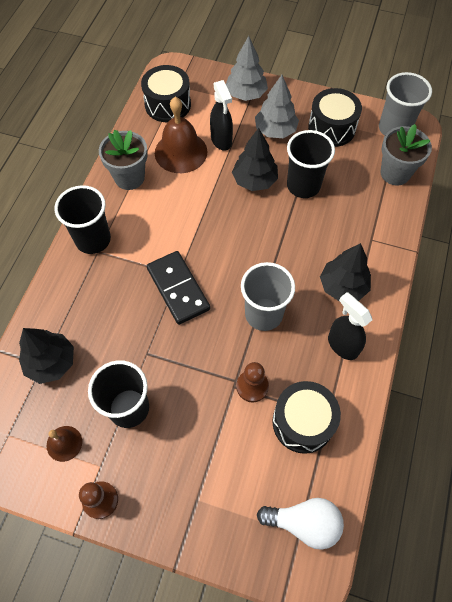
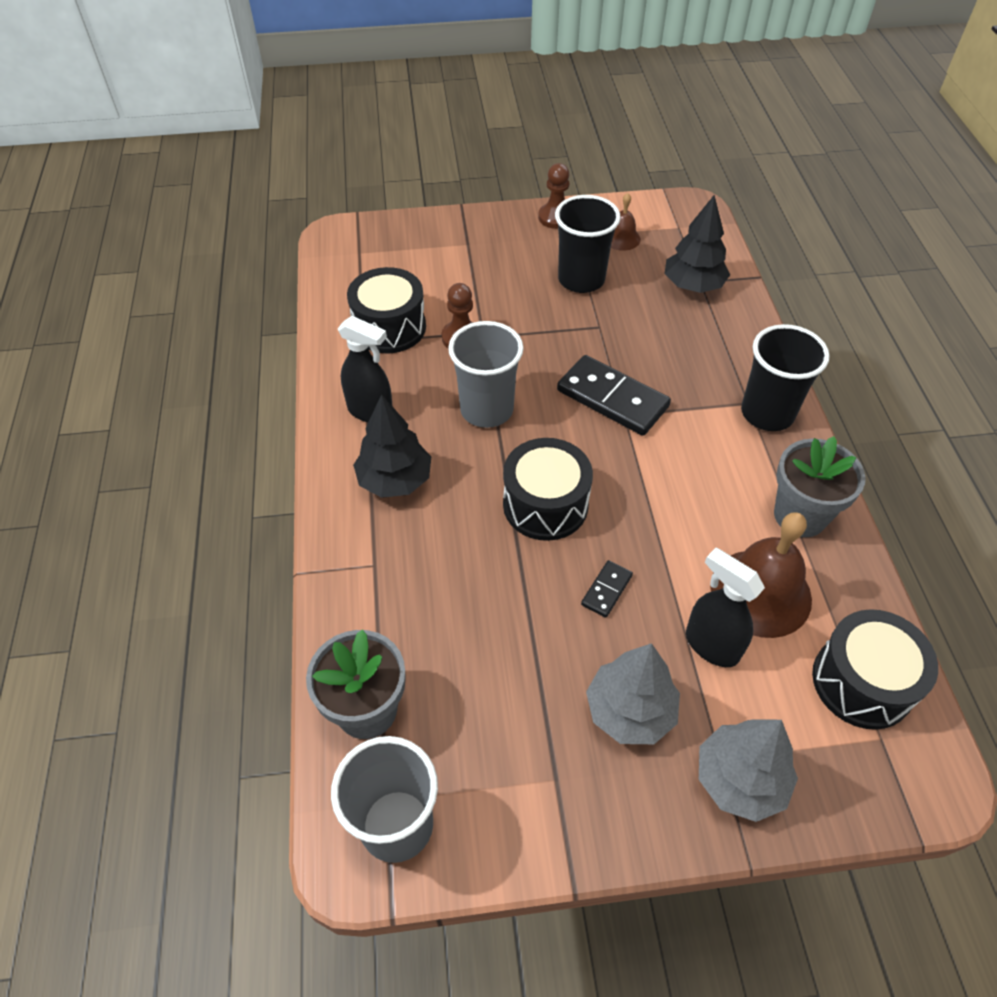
camera: 155 degrees right, 10 degrees down
(254, 181) = (606, 590): black tree -> black domino
(303, 185) = (522, 614): black cup -> none
(304, 523) = (357, 260): white light bulb -> none
(331, 128) = (525, 767): black drum -> black drum (545, 504)

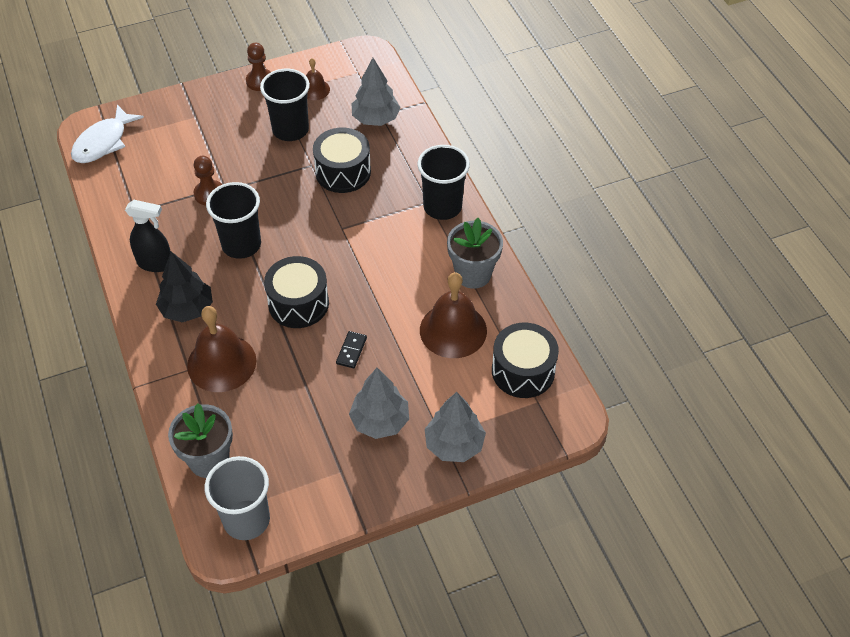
camera: 15 degrees left, 0 degrees up
(350, 254) = (103, 142): none -> white fish
(389, 327) = (152, 196): black drum -> black drum (343, 172)
(421, 566) = (221, 363): none -> brown bell
(486, 410) = (241, 245): grey cup -> black cup
(612, 399) = (331, 218): black domino -> none
(693, 285) = (375, 119): black tree -> grey tree
(711, 645) = (425, 370): black spray bottle -> none

